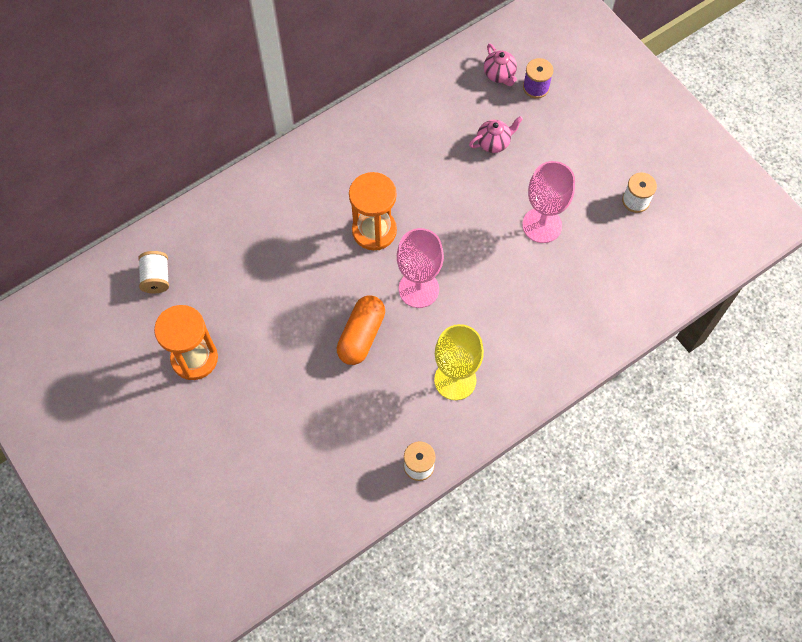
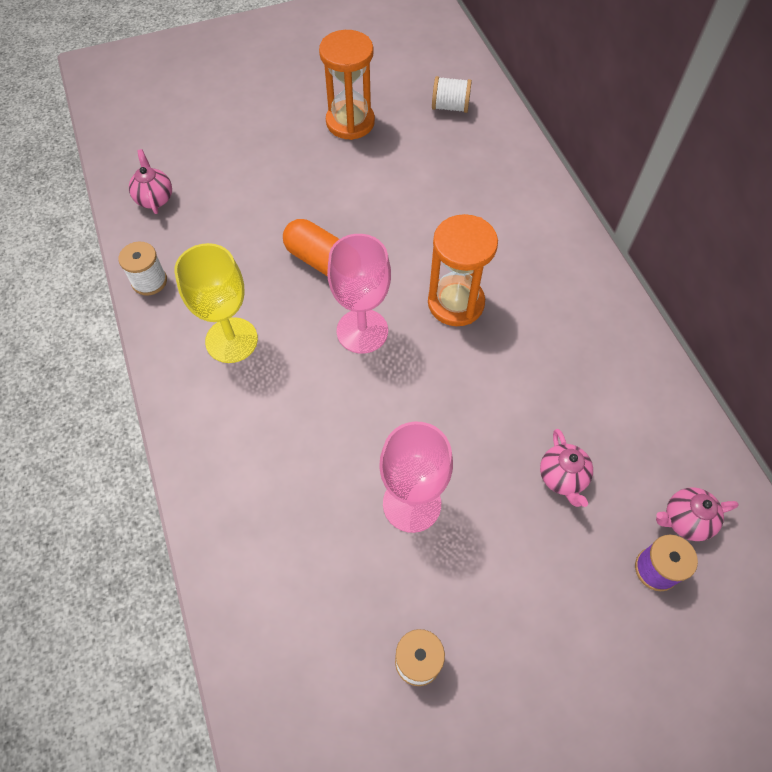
camera: 105 degrees right, 5 degrees down
(329, 499) = (155, 198): none -> pink teapot

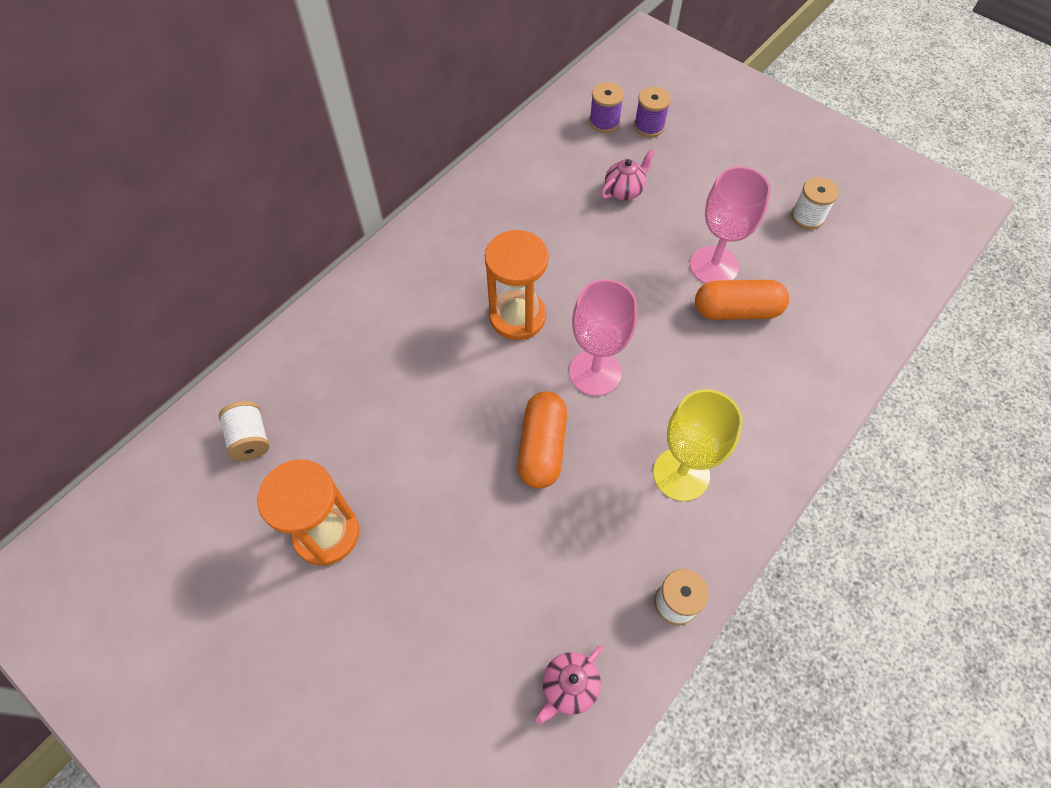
camera: 120 degrees left, 0 degrees up
(347, 488) = (736, 310): none -> orange capsule
(685, 520) = (604, 122): pink teapot -> purple spool

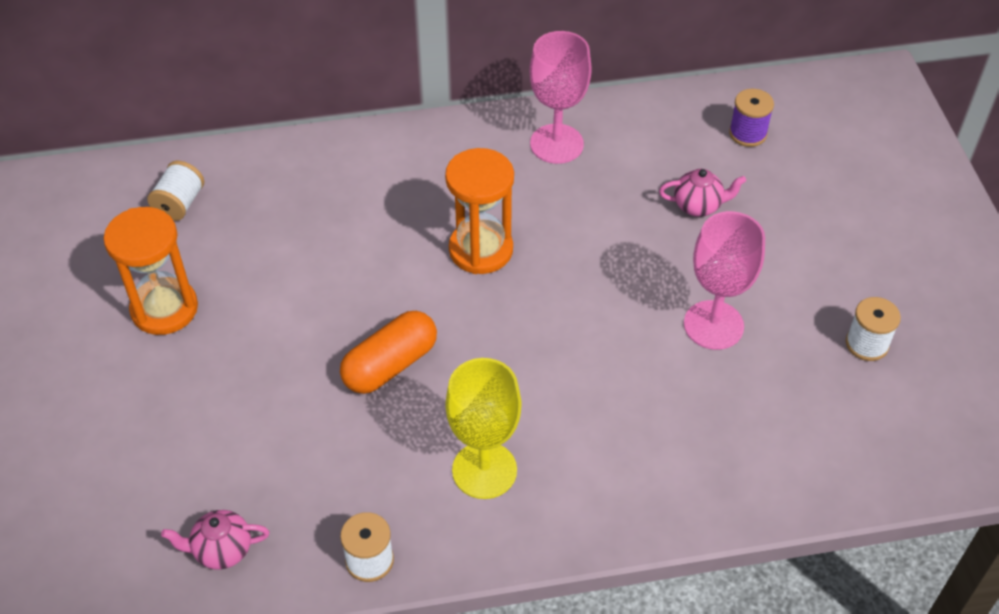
camera: 40 degrees right, 10 degrees down
(595, 372) = (499, 339): pink goblet -> pink goblet (556, 144)
(649, 126) = (790, 163): purple spool -> none
(736, 310) = (691, 377): orange capsule -> none

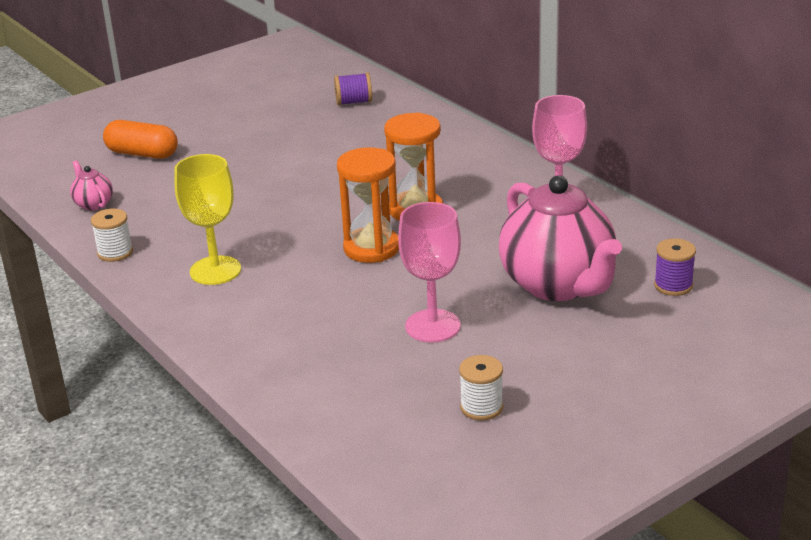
camera: 65 degrees right, 20 degrees down
(164, 309) = (263, 127): orange hourglass -> orange hourglass (371, 248)
(179, 204) = (354, 102): white spool -> purple spool
(390, 365) = (279, 210): orange capsule -> orange capsule (142, 154)
(698, 206) = (558, 285): pink teapot -> pink teapot, size x2.46

